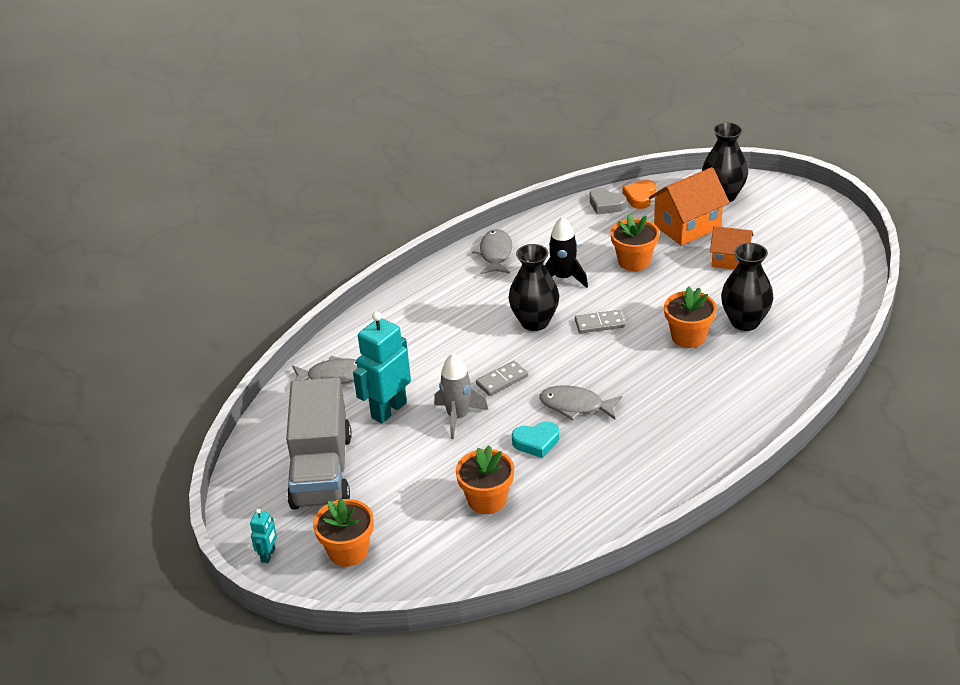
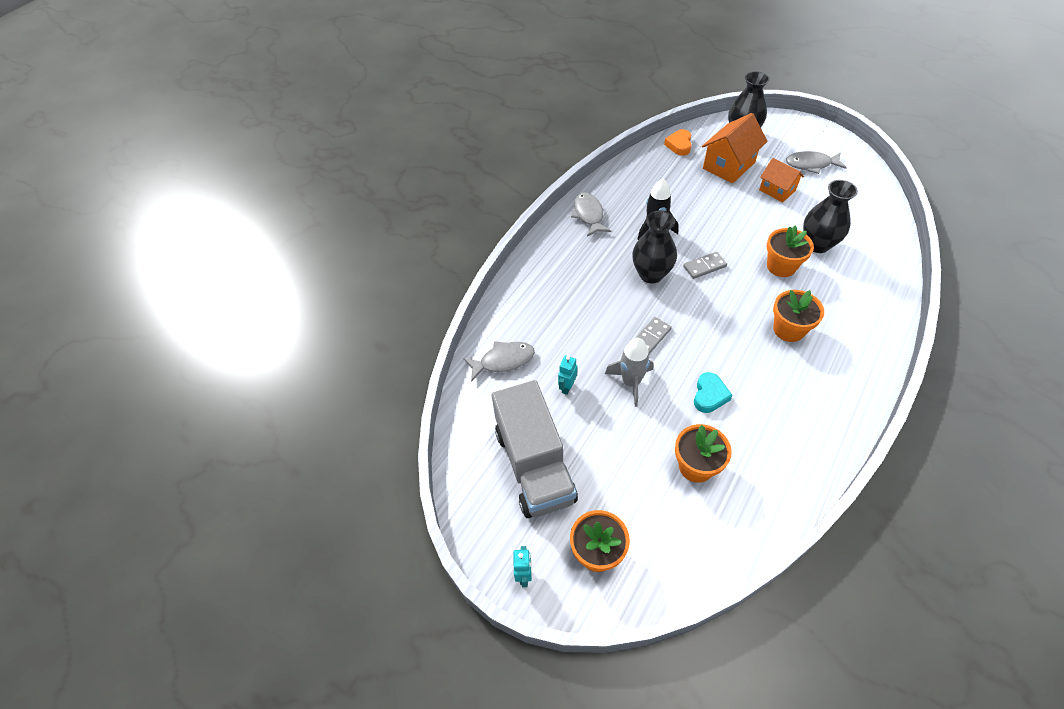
camera: 15 degrees left, 15 degrees up
(388, 410) = (567, 387): turquoise robot -> turquoise robot, size x0.48
(536, 442) = (709, 395): turquoise heart -> turquoise heart turned 45 degrees counterclockwise
(575, 406) = (724, 351): grey fish -> grey fish (811, 164)
(606, 205) = (656, 156): grey heart -> none
(634, 261) = (703, 203): orange flower pot -> orange flower pot (788, 329)
(730, 260) = (777, 190): orange house -> orange house turned 45 degrees clockwise

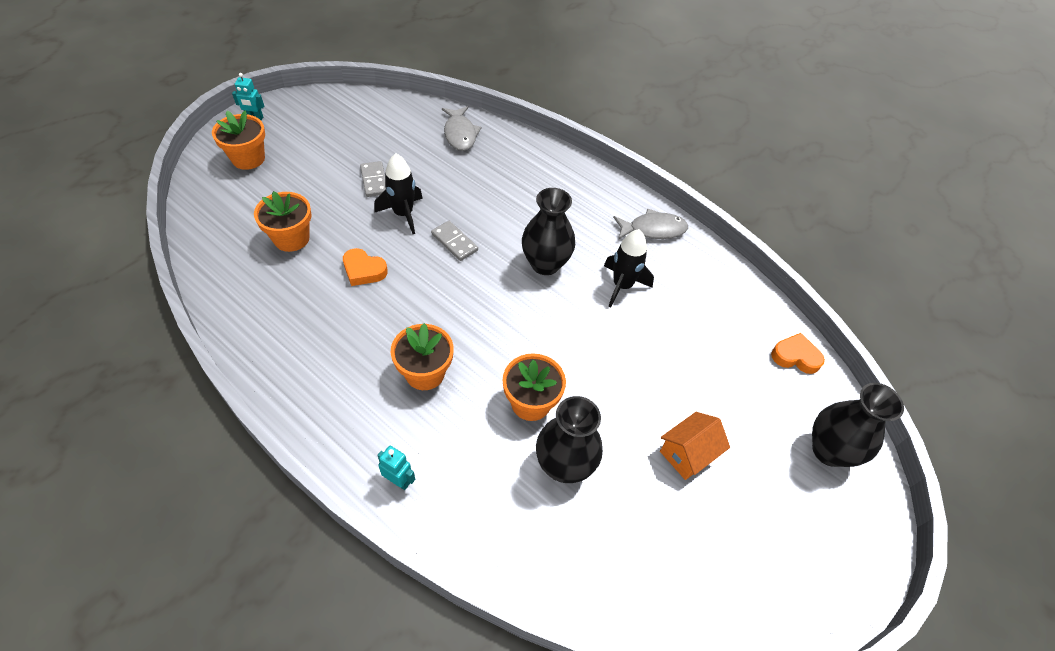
camera: 90 degrees right, 0 degrees up
(534, 465) = (343, 137): grey truck -> none
(567, 387) = (415, 169): turquoise robot -> turquoise robot (398, 481)
(631, 382) = (403, 214): grey rocket -> black rocket
(704, 266) = (547, 318): grey domino -> grey domino (374, 181)
(709, 395) = (364, 270): turquoise heart -> orange heart
(728, 165) = (748, 406): orange house -> none
(811, 164) = (751, 531): grey fish -> none

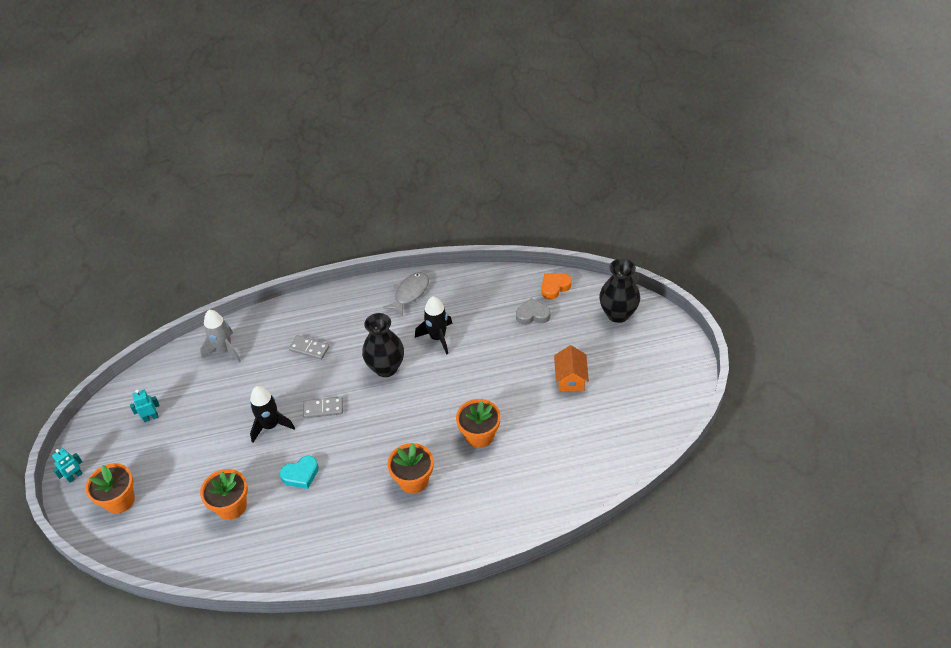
camera: 45 degrees left, 5 degrees down
(364, 270) = (301, 475): orange heart -> turquoise heart
(374, 181) = (221, 428): grey domino -> grey domino (309, 349)
(398, 481) = (476, 532): turquoise robot -> turquoise robot (151, 417)
(460, 134) = (224, 350): grey fish -> grey rocket
(564, 465) = (532, 442): black vase -> none
(736, 357) = (533, 315): none -> grey heart

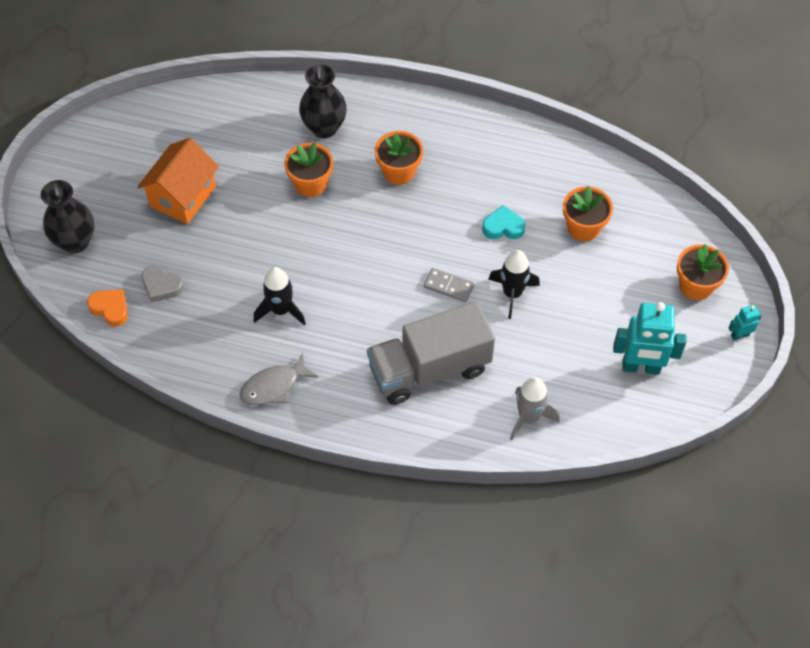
camera: 155 degrees left, 10 degrees up
(151, 417) = (641, 367): turquoise robot -> turquoise robot, size x2.10
(309, 349) = (429, 369): grey domino -> grey truck
(386, 368) = (358, 301): black vase -> black vase (324, 128)
(554, 287) = (110, 309): orange heart -> orange heart turned 135 degrees counterclockwise
(570, 379) = (183, 196): orange house -> orange house, size x1.56

